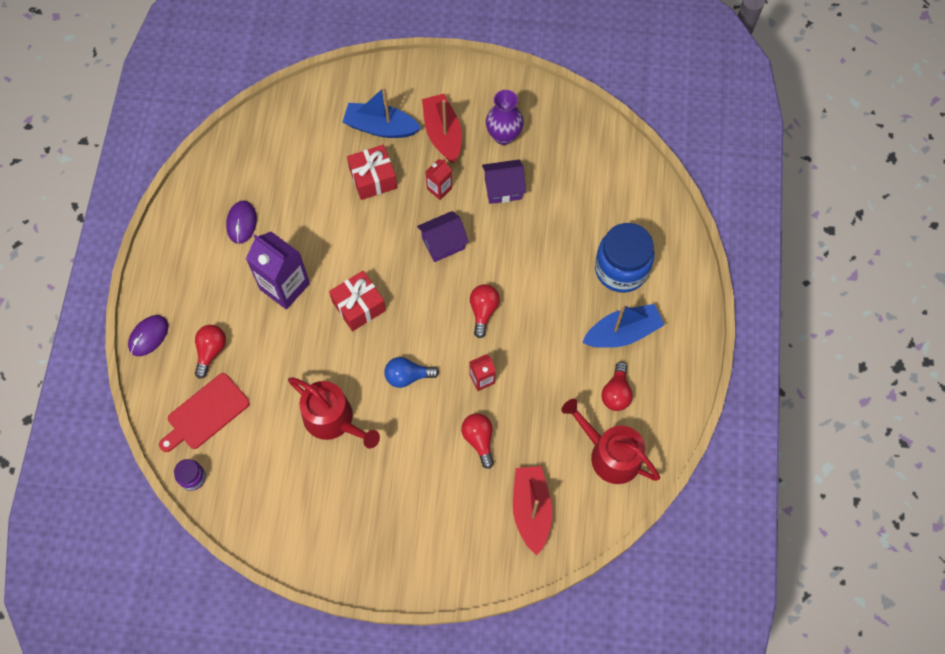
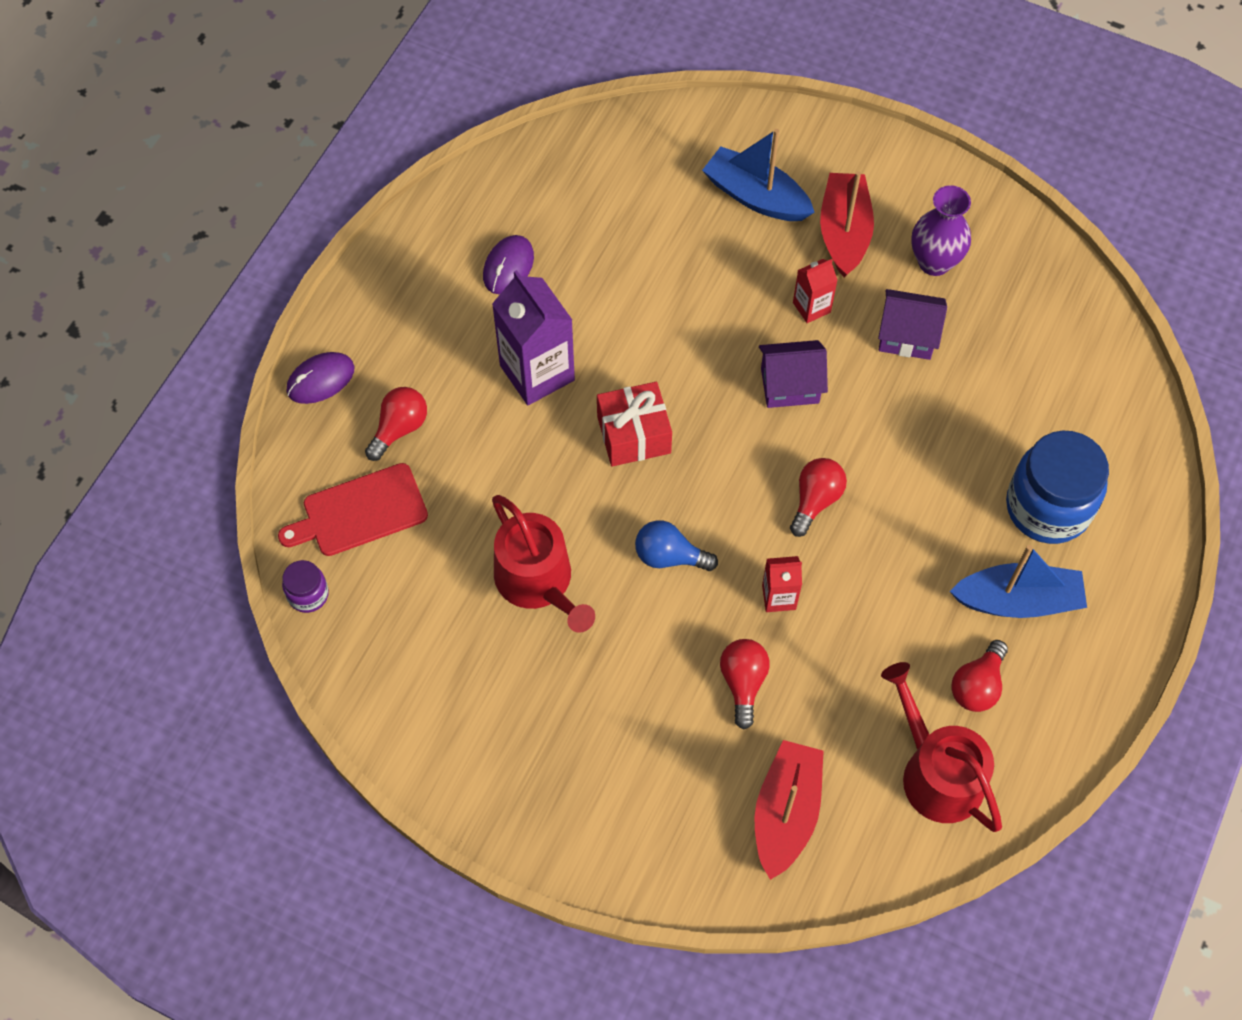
camera: 20 degrees right, 5 degrees down
(373, 179) = (719, 264): red gift -> none

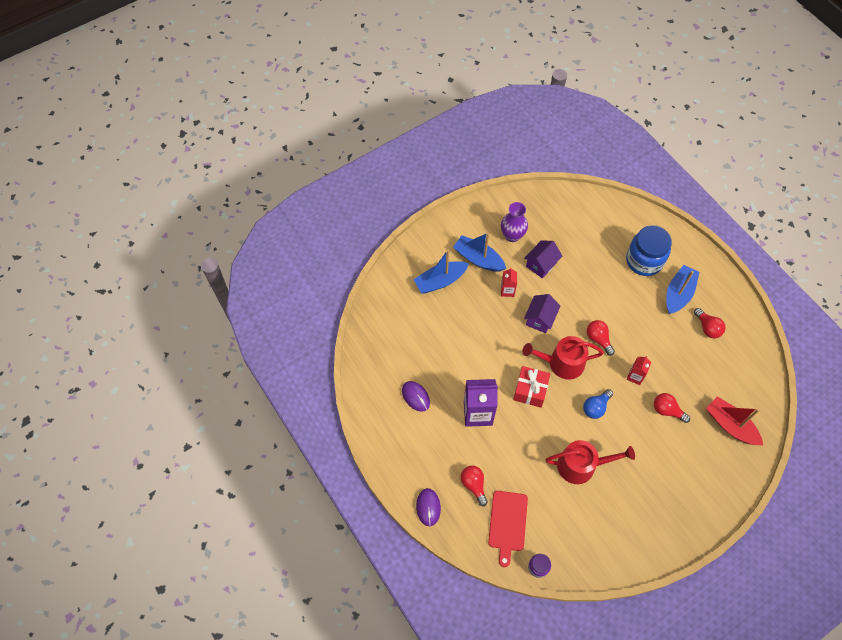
camera: 60 degrees left, 0 degrees up
(844, 232) = (478, 259): red boat -> blue boat
(936, 773) = (737, 362): red watering can -> red watering can (561, 363)

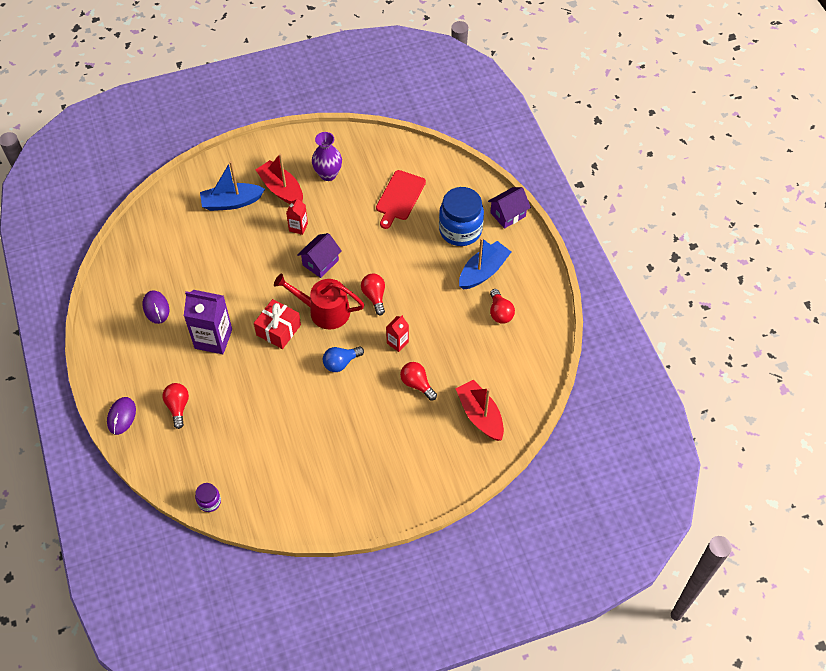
camera: 15 degrees right, 5 degrees down
(478, 259) = (281, 189): blue boat -> red boat
(507, 524) = (196, 452): red cutting board -> red cutting board (399, 197)
(541, 264) = (346, 209): purple house -> purple house (508, 214)
(581, 465) = (299, 415): red watering can -> none

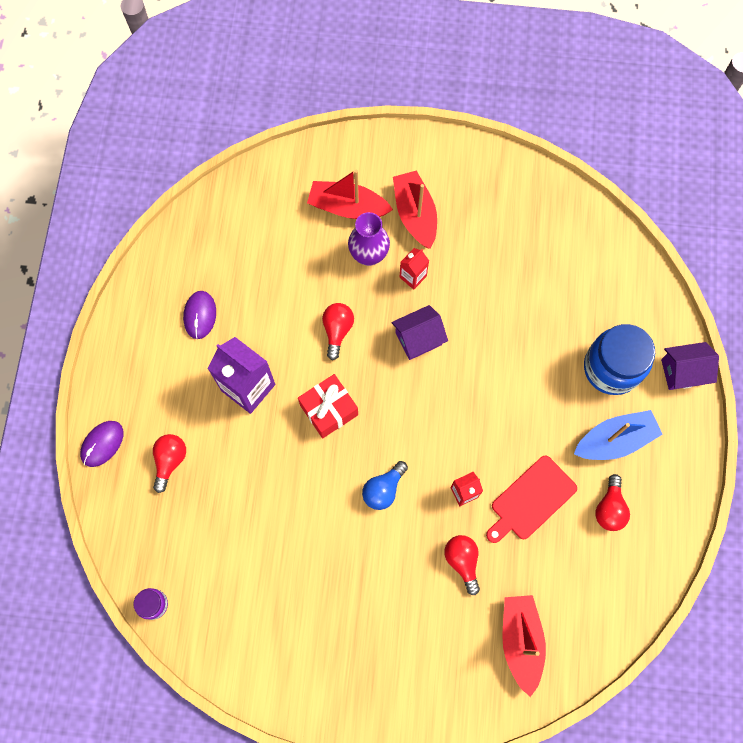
camera: 25 degrees right, 15 degrees up
(231, 202) = (347, 207): blue boat -> red boat
(324, 311) = (394, 408): red watering can -> none
(328, 174) = (481, 216): purple vase -> purple vase (369, 255)
(341, 363) = (383, 489): blue light bulb -> blue light bulb turned 45 degrees counterclockwise
(374, 296) = (463, 415): red light bulb -> red light bulb (337, 330)
(399, 197) = (555, 288): red cutting board -> red cutting board (531, 500)

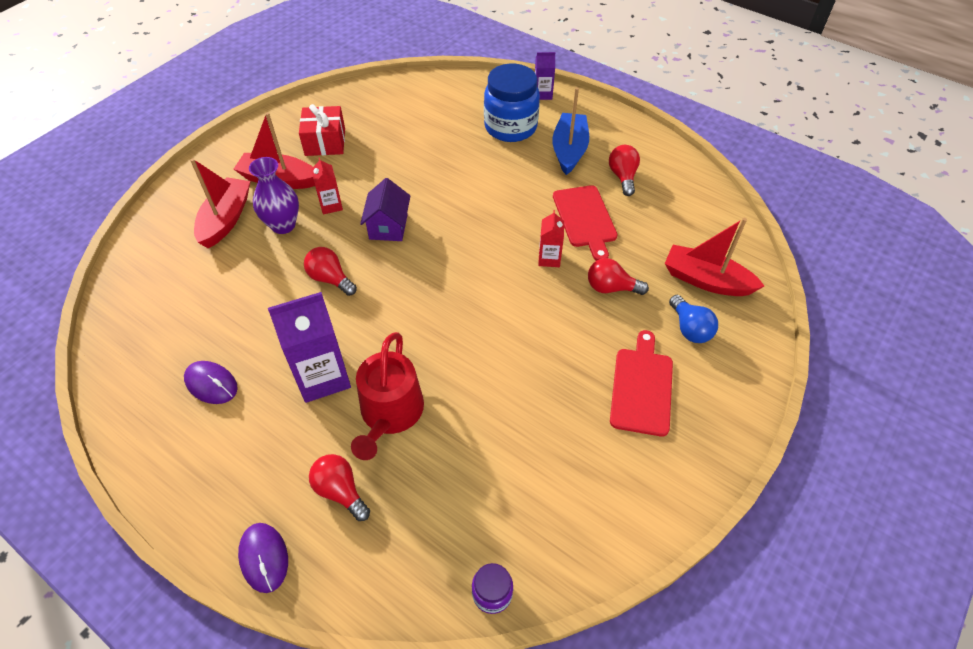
camera: 60 degrees left, 20 degrees down
(245, 455) = (390, 413): none -> red watering can
(329, 410) = (399, 320): red gift -> red gift (325, 142)
(347, 207) = (226, 219): red boat -> red boat turned 150 degrees clockwise
(373, 633) = (642, 387): none -> red cutting board
(383, 489) = (506, 314): blue light bulb -> blue light bulb (689, 328)
(609, 508) = (623, 177): red light bulb -> red light bulb turned 135 degrees counterclockwise
(682, 371) = (542, 94): purple house -> purple carton

